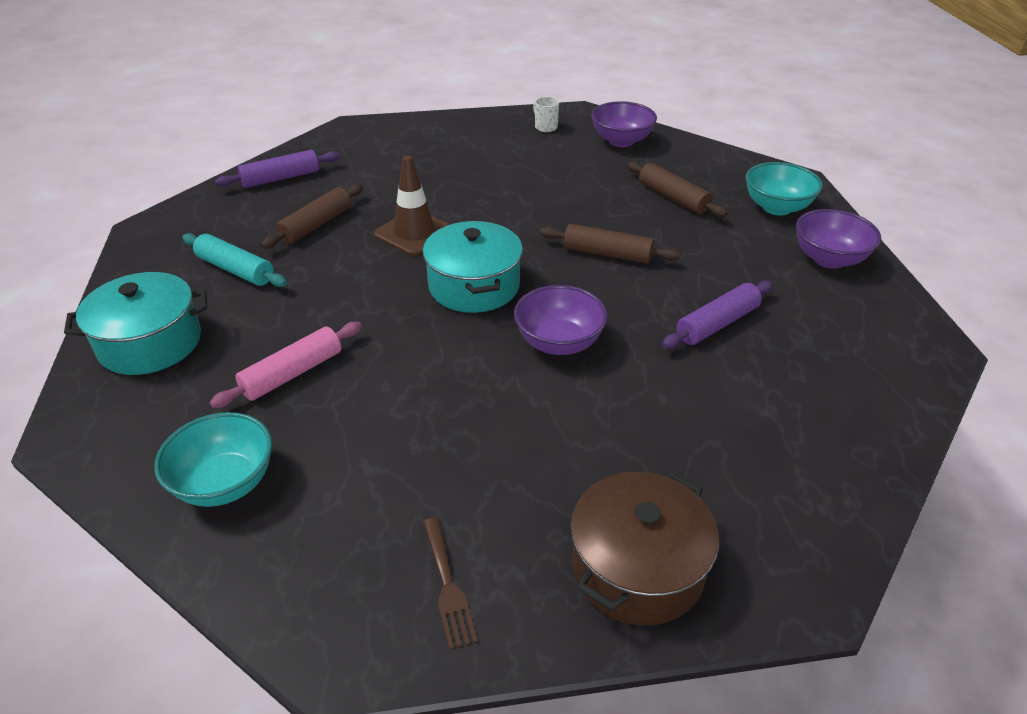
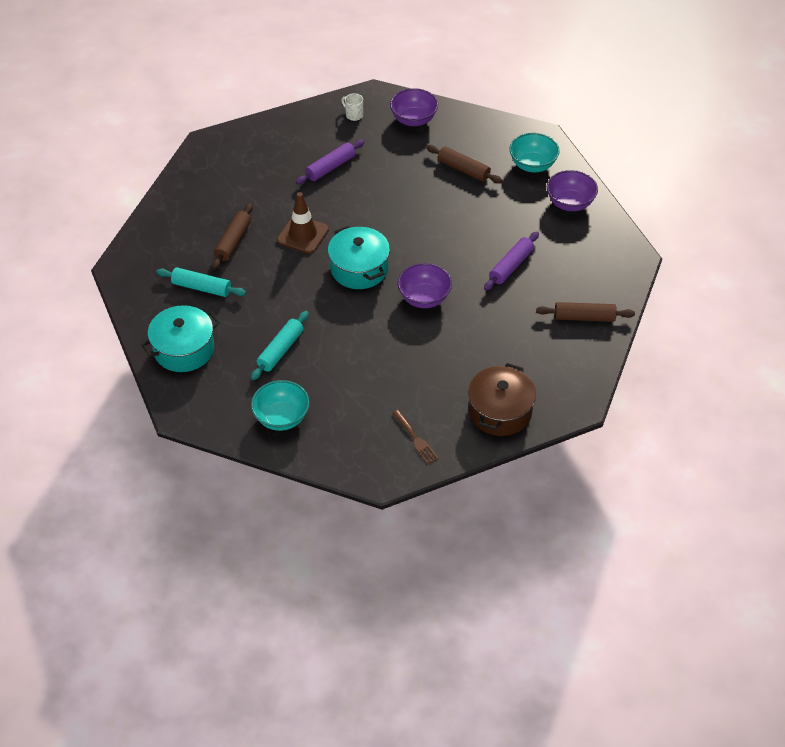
camera: 15 degrees left, 10 degrees up
(281, 178) = (184, 204): purple rolling pin -> purple rolling pin (330, 167)
(292, 373) = (280, 350): pink rolling pin -> turquoise rolling pin
(607, 254) = (433, 227): brown rolling pin -> brown rolling pin (584, 317)

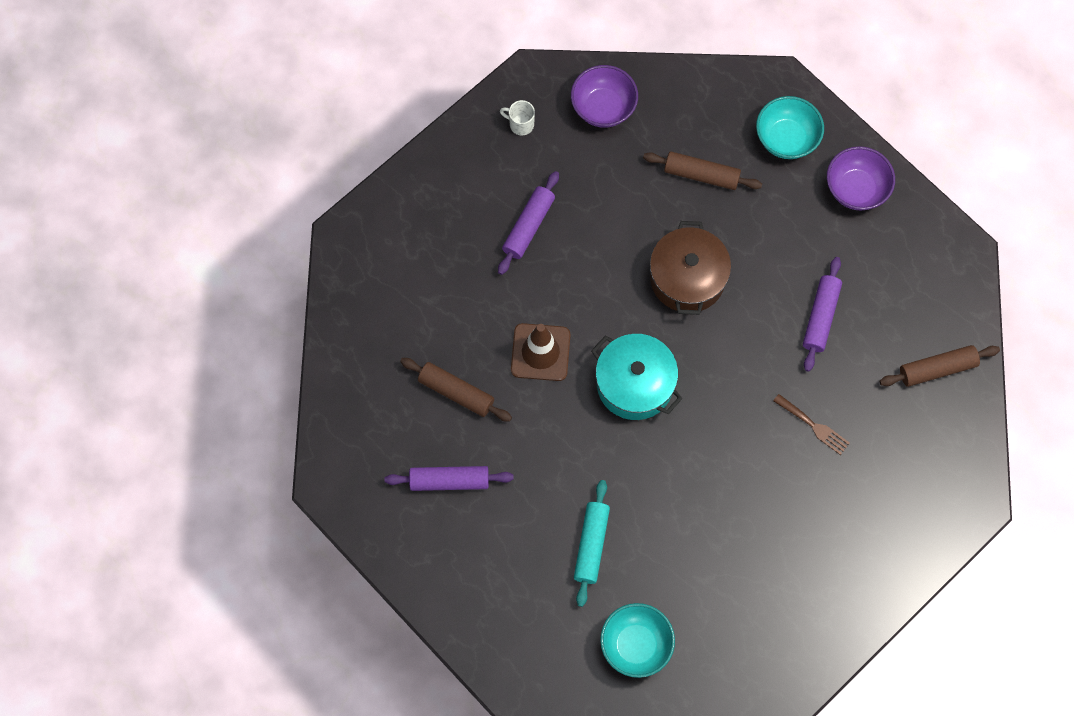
camera: 20 degrees left, 20 degrees up
(184, 349) = (471, 585): turquoise pot -> none
(201, 287) = (449, 481): turquoise rolling pin -> purple rolling pin
(233, 241) = (456, 392): brown rolling pin -> brown rolling pin turned 60 degrees counterclockwise
(416, 439) = (807, 620): brown fork -> brown fork (814, 426)
(424, 298) = (734, 404): purple bowl -> none
(500, 411) = (889, 546): brown pot -> brown pot (687, 278)

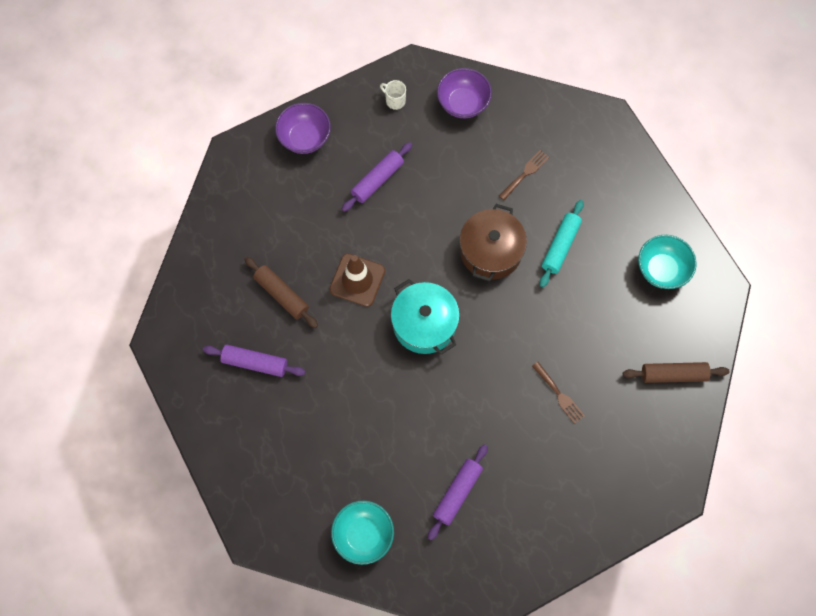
camera: 15 degrees right, 0 degrees up
(591, 545) = (351, 443): turquoise rolling pin -> turquoise rolling pin (560, 246)
(701, 175) = (525, 173): brown rolling pin -> brown fork
(786, 139) = (601, 162): turquoise bowl -> turquoise bowl (661, 270)
(820, 317) = (589, 309): purple rolling pin -> purple rolling pin (457, 493)
(856, 189) = (646, 214): purple bowl -> purple bowl (305, 138)

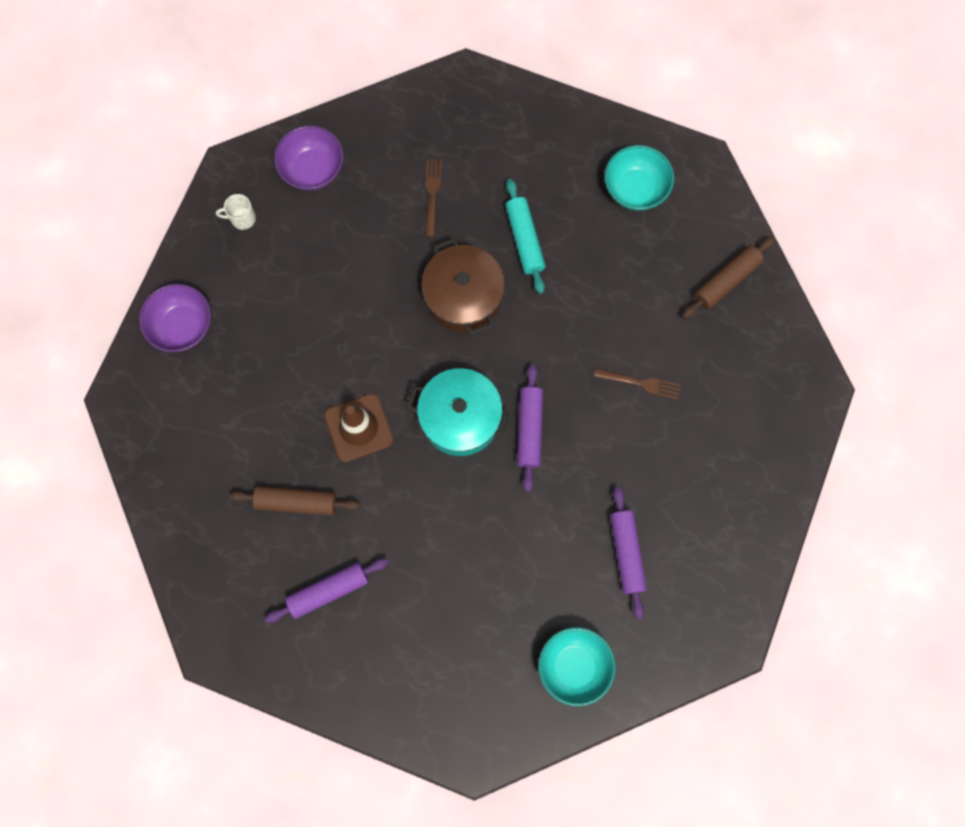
camera: 40 degrees left, 5 degrees up
(377, 180) = (293, 312): purple rolling pin -> purple rolling pin (529, 429)

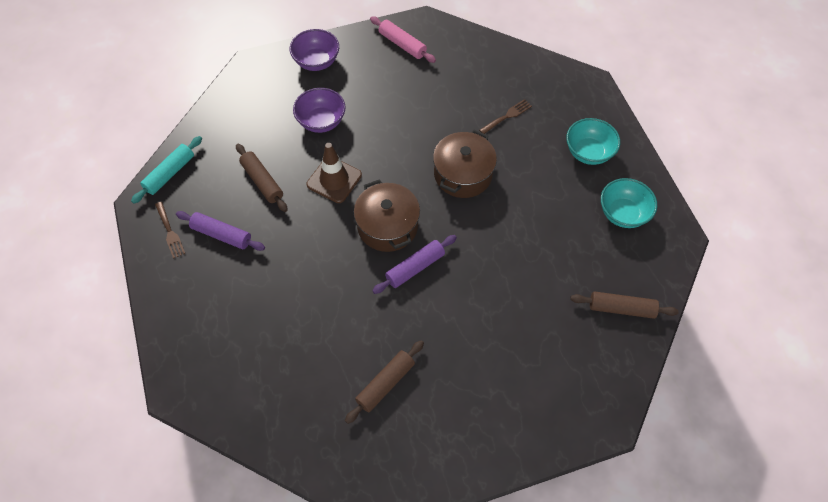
camera: 50 degrees right, 15 degrees down
(242, 218) = (402, 44): white mug -> pink rolling pin
(313, 169) = (462, 54): purple bowl -> purple bowl (321, 121)
(460, 418) = (387, 226): turquoise pot -> brown pot
(524, 239) = (529, 179): turquoise rolling pin -> turquoise rolling pin (170, 173)
(574, 666) = (283, 408): turquoise bowl -> turquoise bowl (588, 152)
(626, 553) = (385, 384): purple rolling pin -> brown rolling pin
(641, 383) = (504, 309): brown fork -> brown fork (170, 232)

